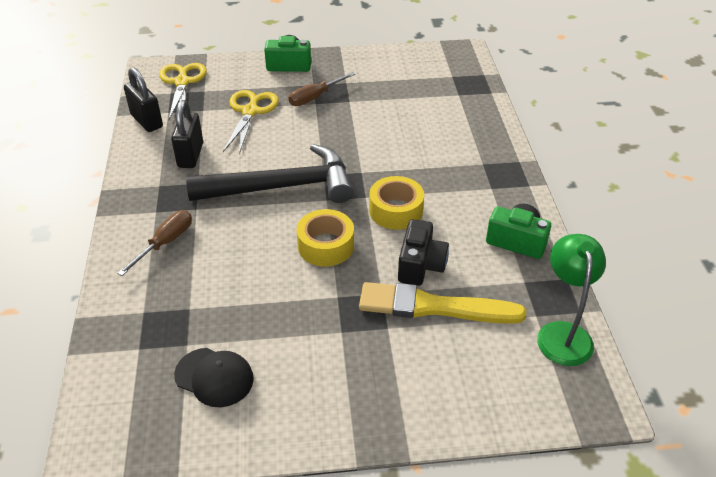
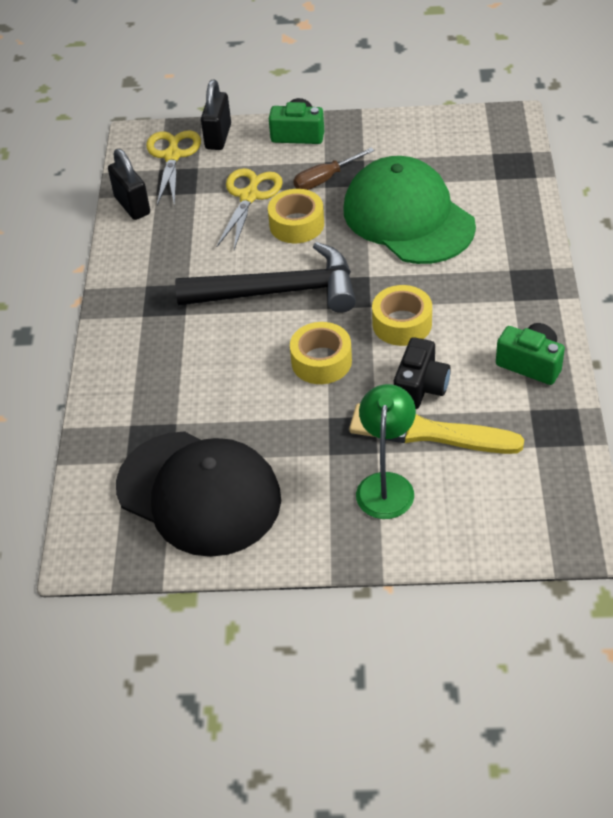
camera: 10 degrees right, 5 degrees up
(165, 243) = (152, 352): brown screwdriver -> none
(190, 155) = (180, 250): black padlock -> black padlock (218, 137)
(214, 377) = (199, 493): black cap -> black cap, size x2.14
(293, 132) = (296, 224): none -> yellow tape
(389, 125) = (408, 217): none -> green cap
(563, 333) = (560, 466): green lamp -> green lamp (386, 485)

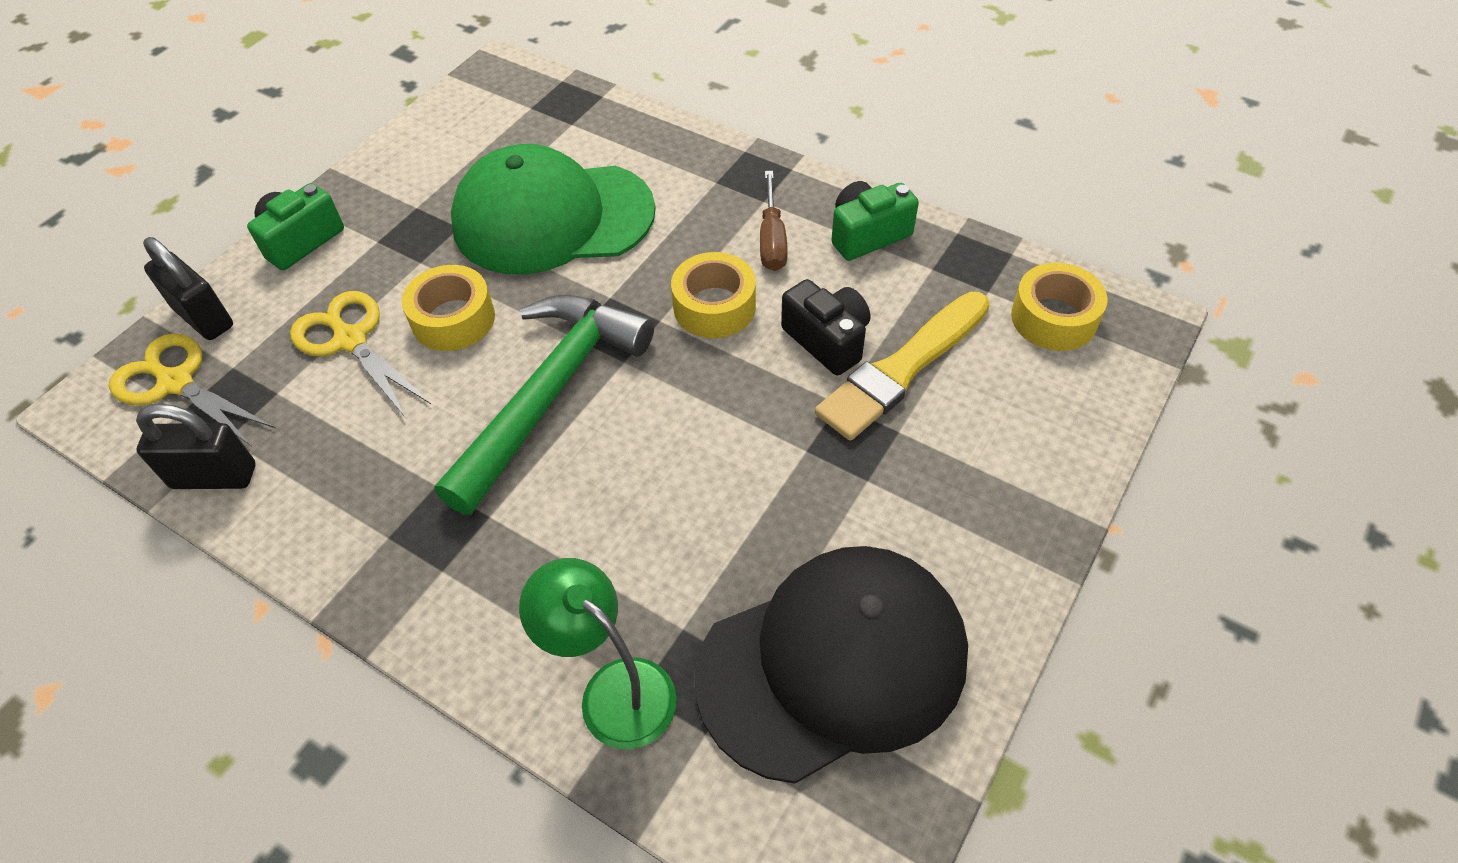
camera: 60 degrees left, 5 degrees up
(279, 291) = (550, 394): black hammer -> green hammer
(321, 361) = (708, 411): yellow tape -> yellow tape (1054, 318)
(325, 179) = (407, 255): brown screwdriver -> brown screwdriver (772, 239)
(386, 485) = (957, 448): green lamp -> green lamp (613, 689)

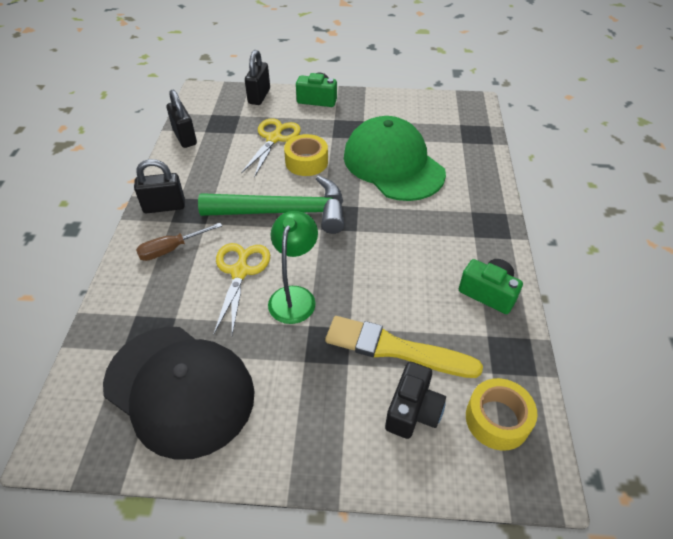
camera: 60 degrees right, 5 degrees down
(175, 382) = (223, 106): yellow scissors -> yellow scissors (240, 271)
(393, 570) = (164, 206): none -> black padlock
(613, 689) = (133, 305): green lamp -> green lamp (294, 296)
(714, 306) = (381, 247): yellow tape -> none
(772, 239) = (448, 251): brown screwdriver -> brown screwdriver (171, 249)
(827, 340) = (392, 305): black camera -> black camera (413, 411)

